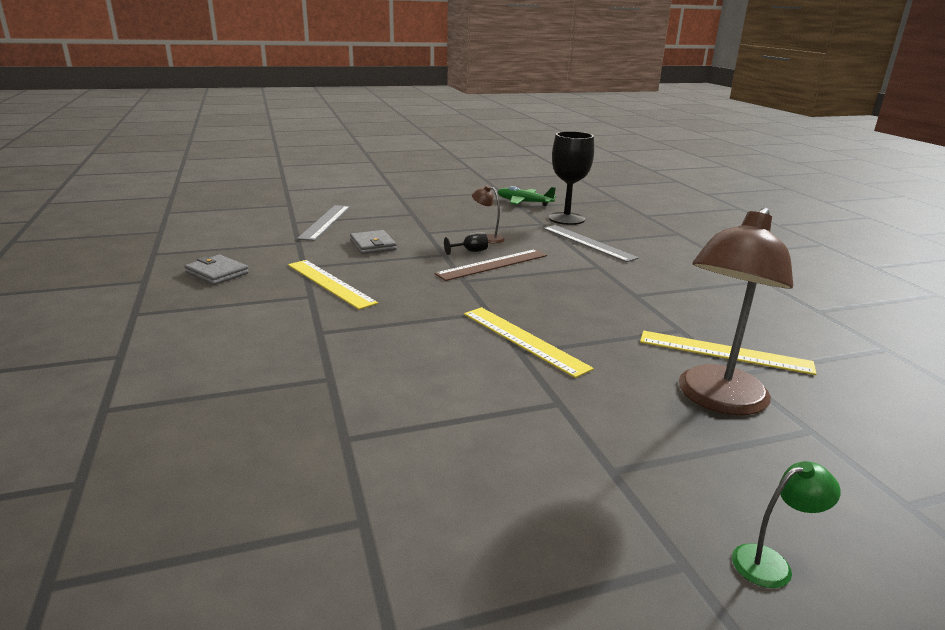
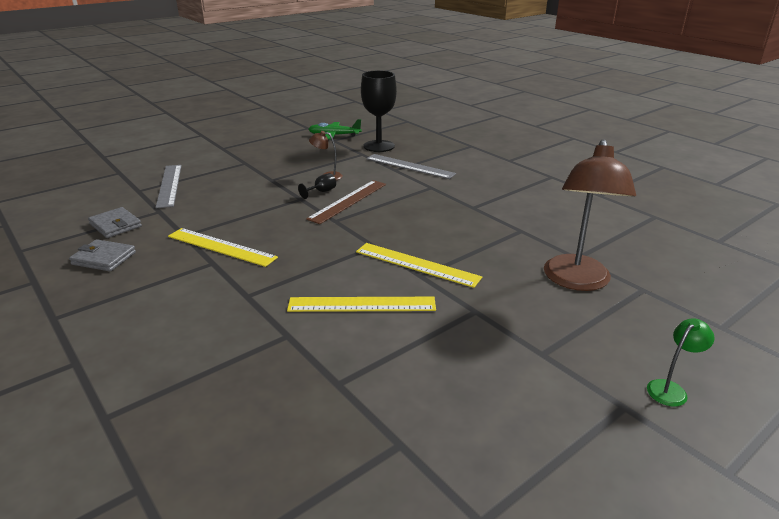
camera: 20 degrees left, 5 degrees up
(373, 245) = (232, 201): grey wallet -> grey wallet (115, 225)
(724, 352) = (560, 242): yellow ruler -> yellow ruler (362, 304)

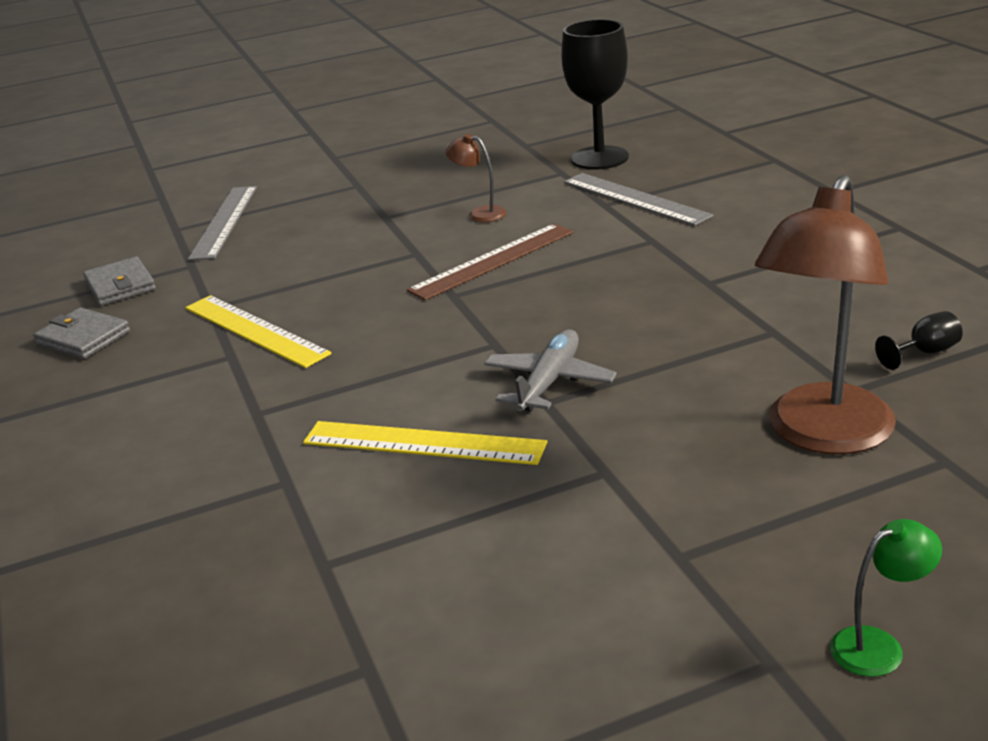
camera: 20 degrees right, 0 degrees up
(321, 192) = (456, 242): black goblet -> black goblet (925, 352)
(334, 135) = (530, 136): green plane -> none
(416, 264) = (549, 382): yellow ruler -> grey plane

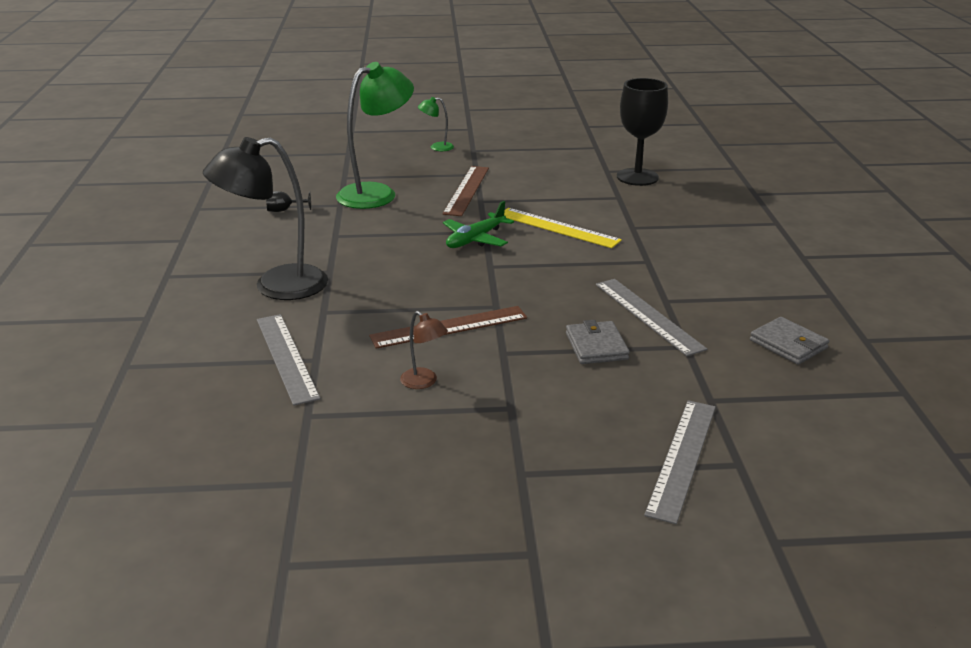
camera: 165 degrees left, 0 degrees up
(120, 286) = (776, 393): grey wallet -> grey wallet (596, 346)
(255, 330) = (648, 315): yellow ruler -> grey ruler
(549, 382) = (475, 239): grey plane -> green plane
(599, 158) = (252, 426): black goblet -> black goblet (637, 177)
(656, 494) = (466, 190): none -> brown ruler
(747, 250) = (276, 286): none -> black lamp
(822, 435) = (377, 193): brown lamp -> green lamp

